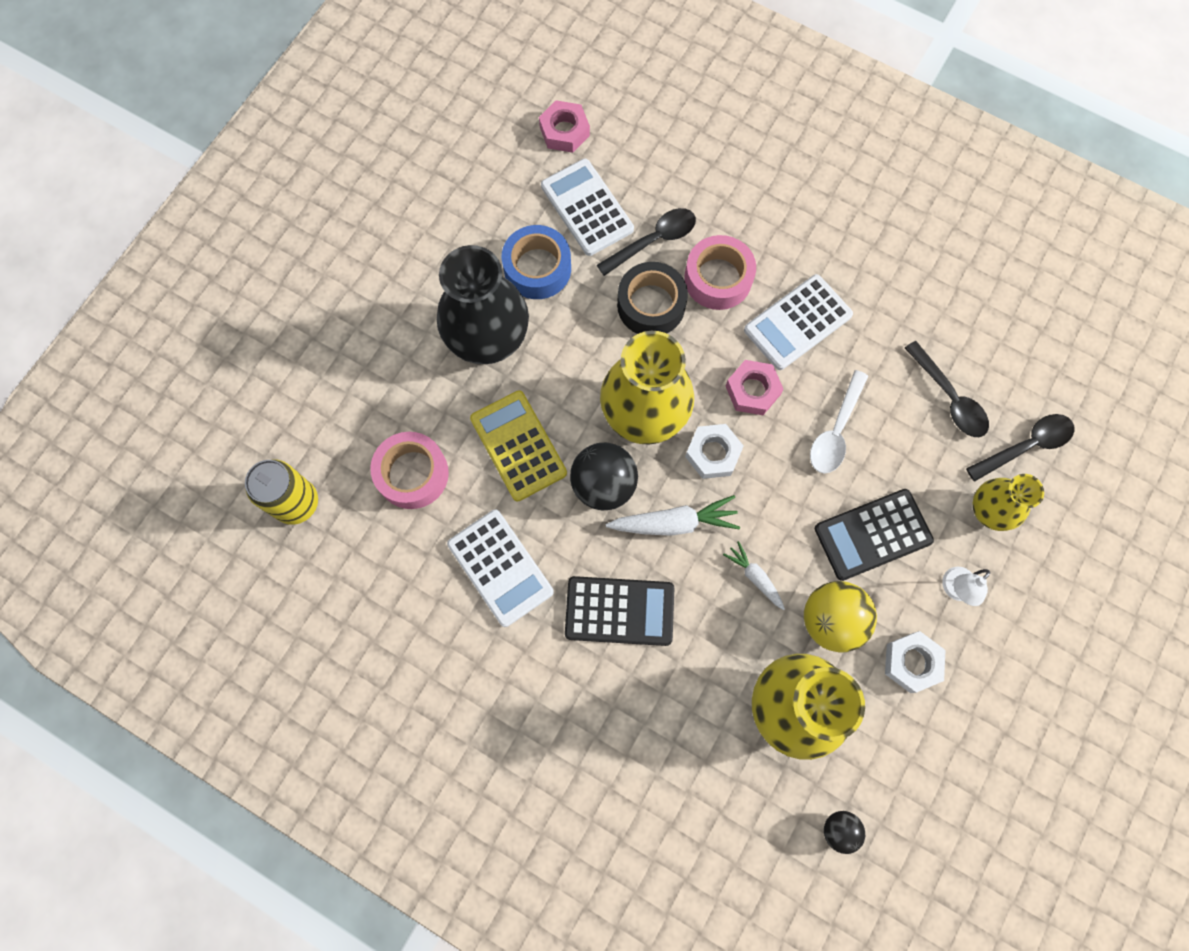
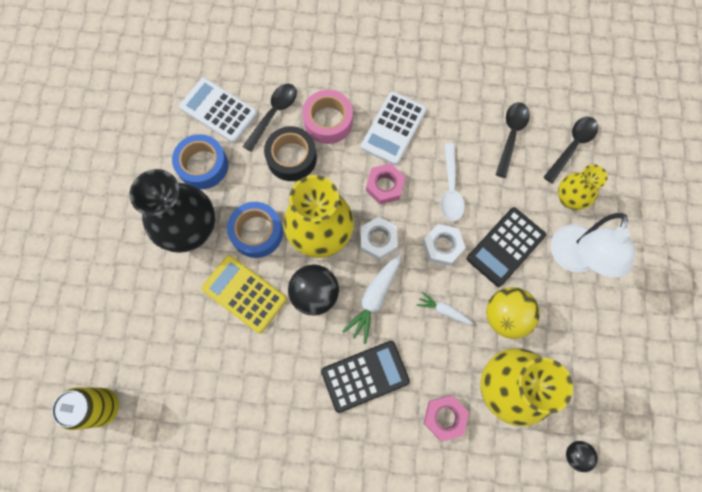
camera: 25 degrees left, 0 degrees up
(412, 474) = (178, 347): pink tape -> none
(500, 568) = (270, 385): white calculator -> none
(564, 131) = (180, 65): pink nut -> pink nut (444, 417)
(566, 378) = (257, 232): none -> blue tape
(674, 523) = (374, 298): white carrot -> white carrot turned 150 degrees clockwise
(911, 662) = (569, 320): white nut -> white nut (442, 246)
(949, 397) = (511, 136): black spoon -> black spoon turned 105 degrees counterclockwise
(954, 589) = (572, 259): white lamp -> white lamp, size x2.05

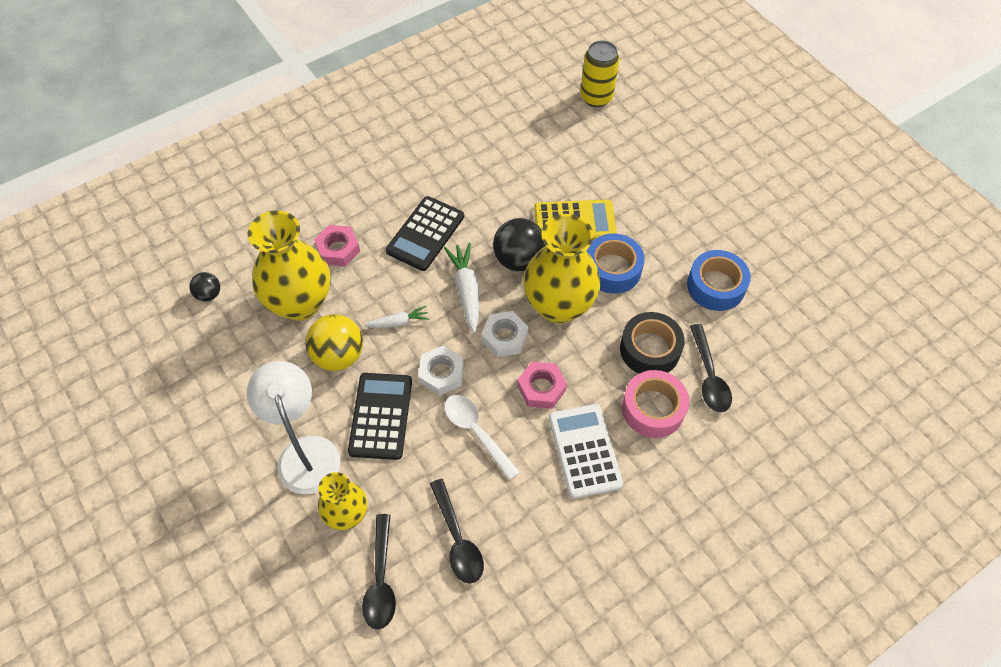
camera: 140 degrees right, 15 degrees down
(190, 229) = (667, 234): black vase -> none
(218, 110) = (759, 341): white calculator -> none

